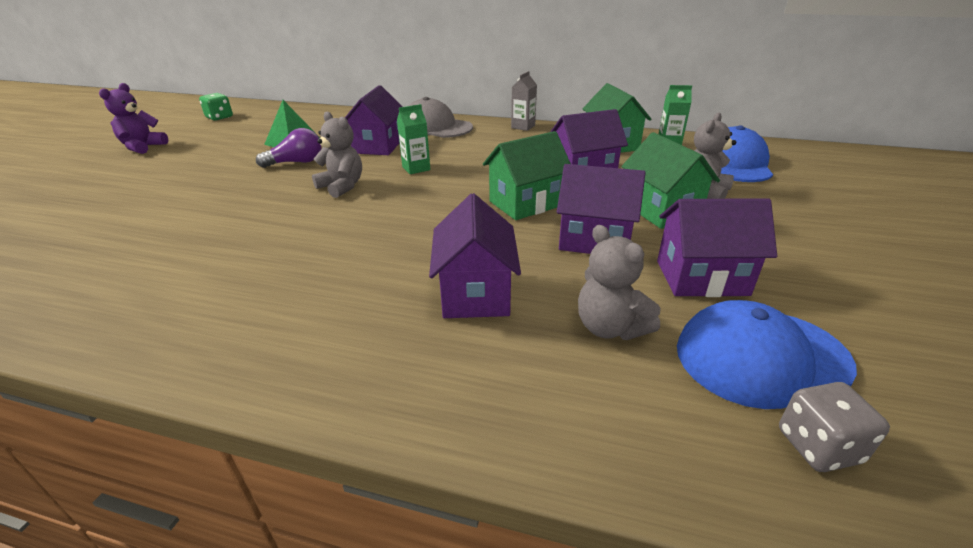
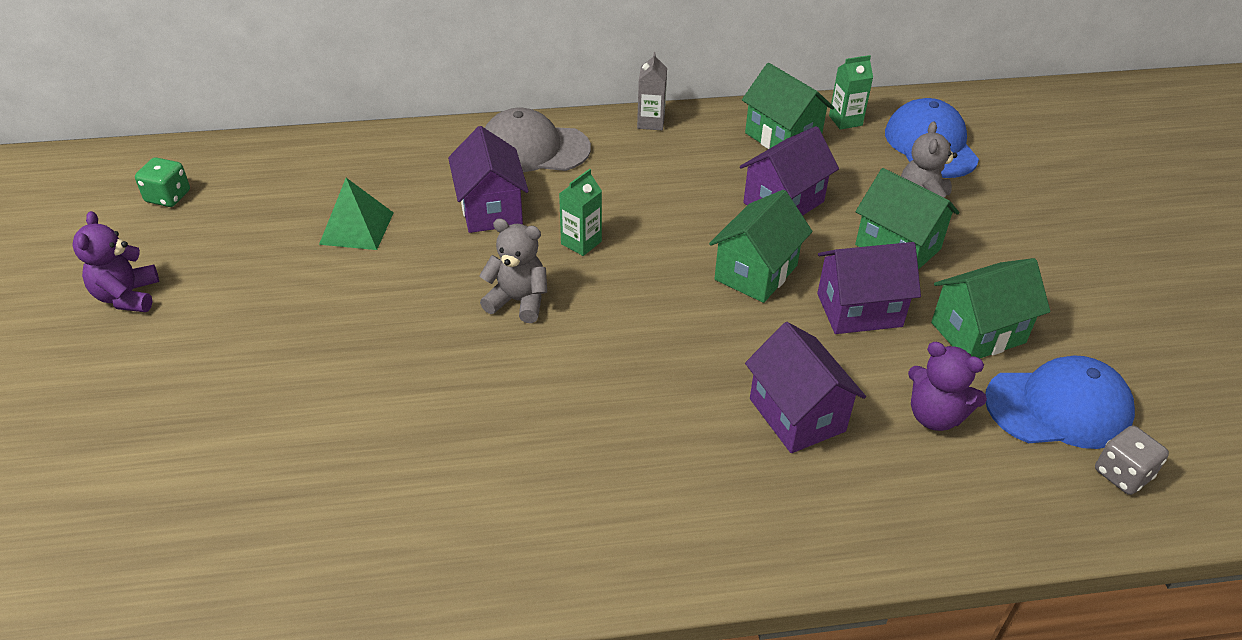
camera: 25 degrees left, 10 degrees up
(296, 162) = (409, 271): purple light bulb -> none
(610, 327) = (935, 416): grey teddy bear -> purple teddy bear
(701, 277) = (978, 332): purple house -> green house
(761, 357) = (1058, 407): blue cap -> blue cap turned 150 degrees counterclockwise

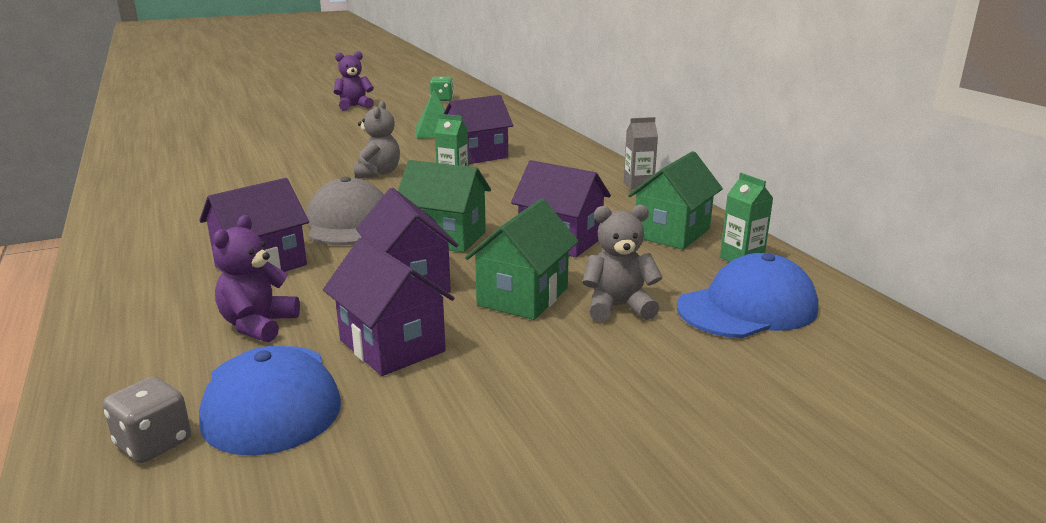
camera: 75 degrees right, 20 degrees down
(534, 148) = (562, 157): grey cap -> grey cap (349, 222)
(978, 332) = (392, 345): green house -> purple house

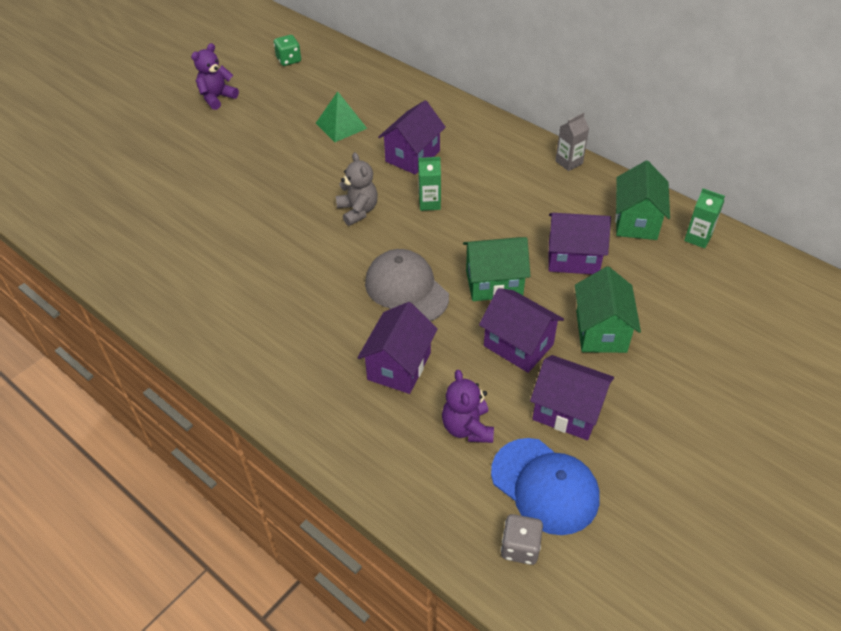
camera: 25 degrees left, 25 degrees up
(618, 307) = (663, 320): grey teddy bear -> none
(747, 308) = (733, 291): blue cap -> none

